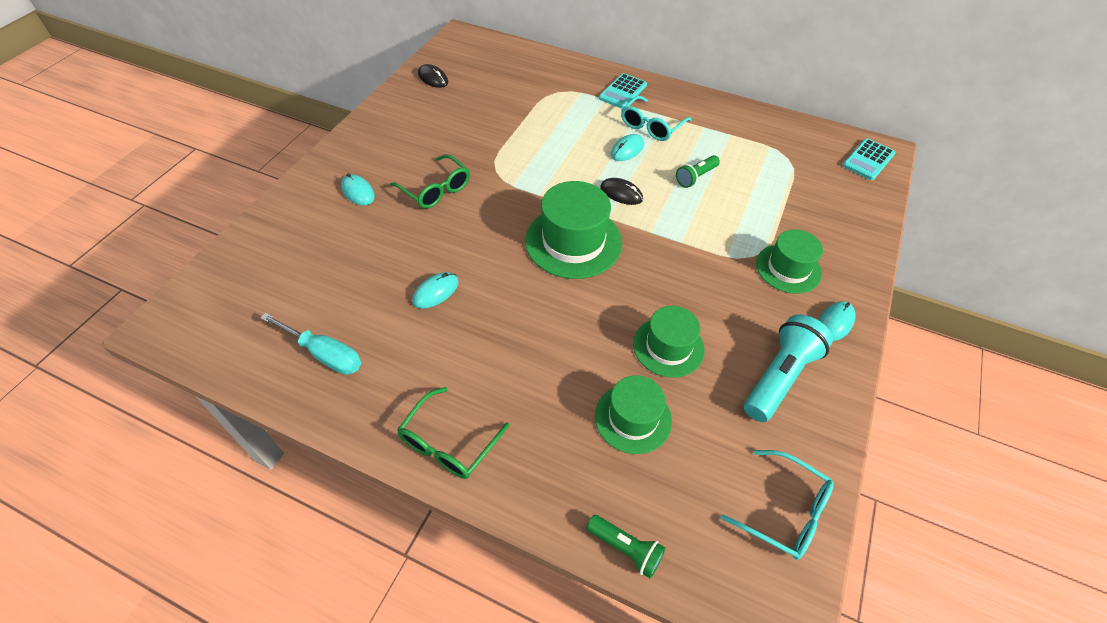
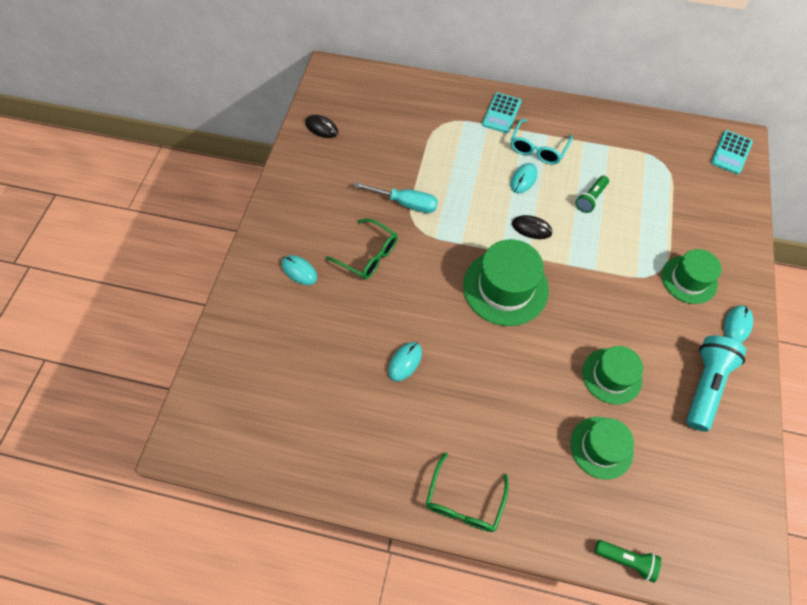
camera: 10 degrees left, 10 degrees up
(324, 354) = (332, 442): turquoise screwdriver -> turquoise screwdriver (405, 203)
(785, 511) = (734, 502): turquoise glasses -> none

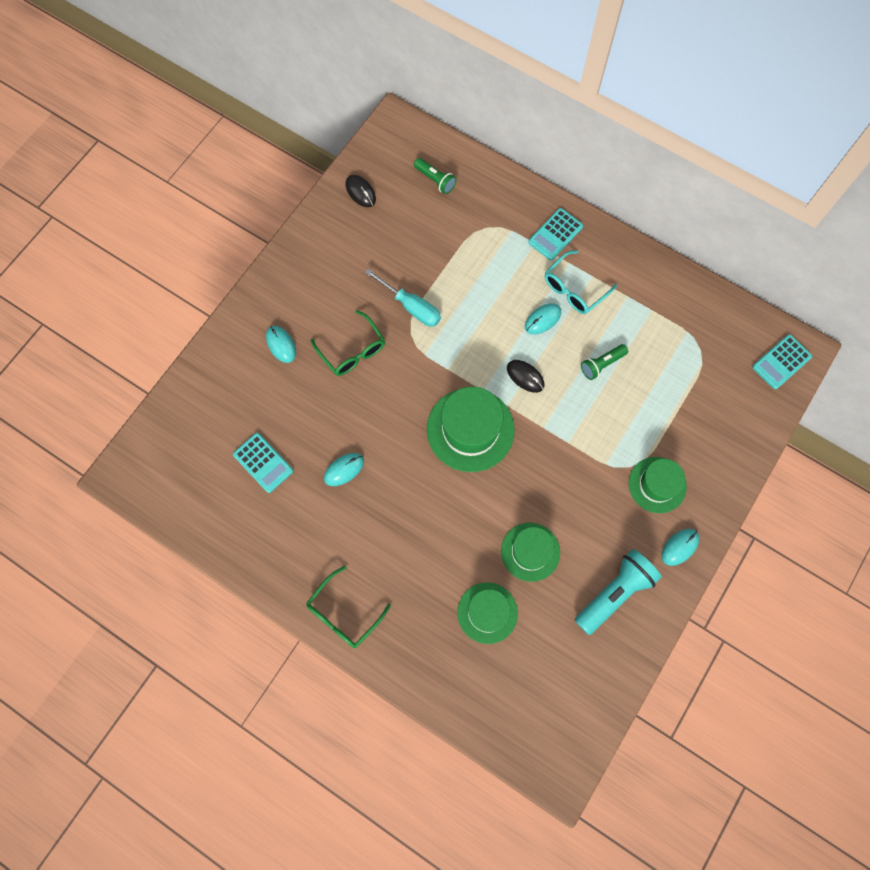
camera: 20 degrees right, 10 degrees up
(323, 382) = (263, 463): none -> turquoise calculator
(626, 559) = (461, 714): green flashlight -> green flashlight (435, 180)

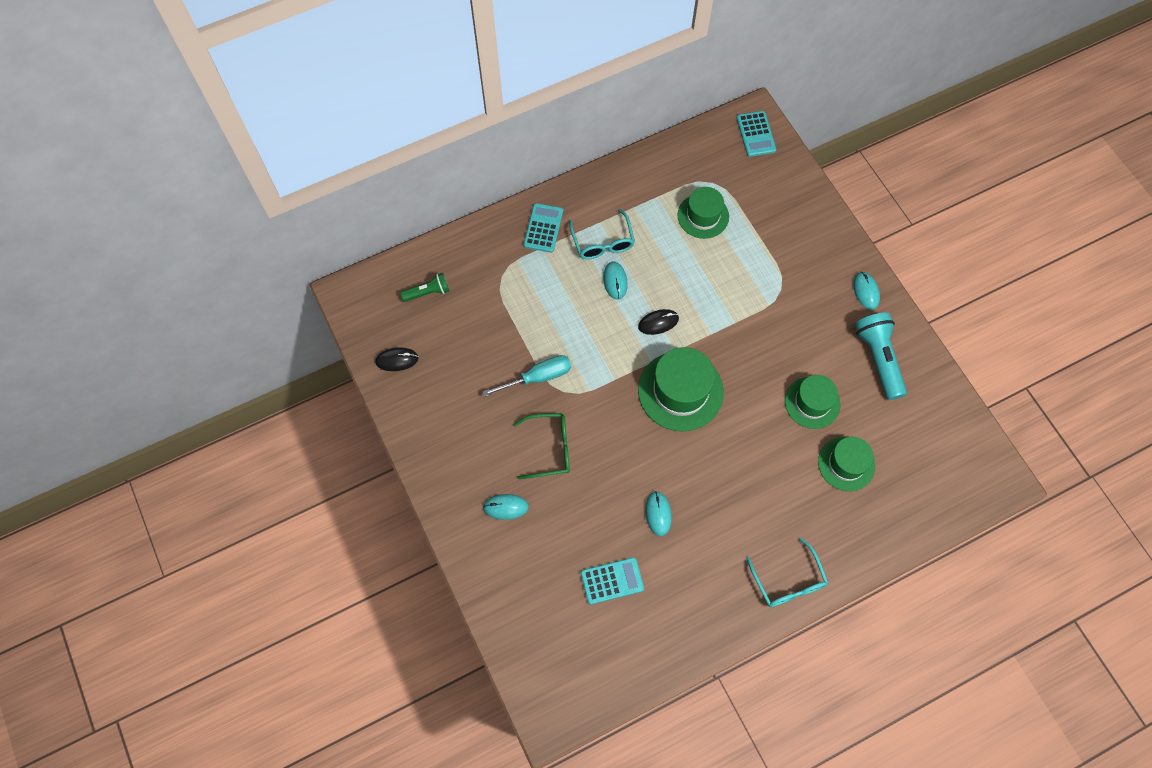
camera: 60 degrees left, 5 degrees down
(343, 614) = (788, 581): green glasses -> turquoise glasses
(555, 234) = (543, 228): turquoise calculator -> turquoise calculator turned 150 degrees counterclockwise
(602, 364) = (682, 259): green flashlight -> none
(657, 485) = (807, 278): green hat -> green hat (703, 216)

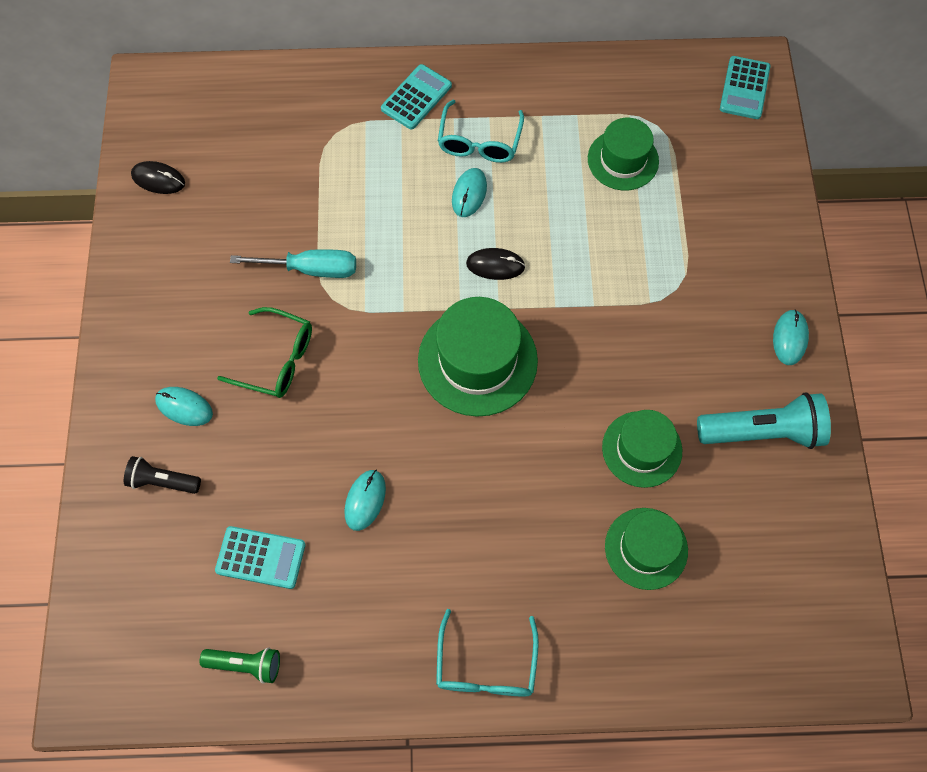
camera: 25 degrees right, 0 degrees up
(427, 292) = (238, 117): green flashlight -> green flashlight (246, 664)
(520, 562) = (163, 481): none -> black flashlight
(878, 359) = (762, 431): turquoise flashlight -> turquoise flashlight turned 75 degrees clockwise

